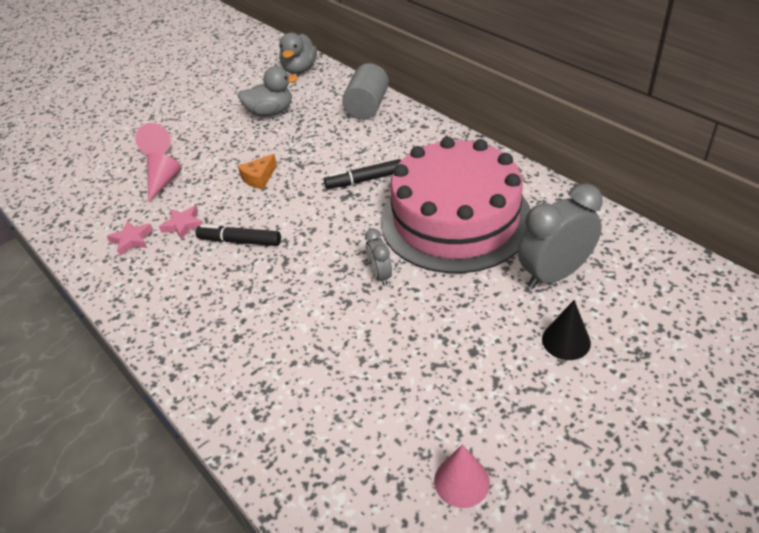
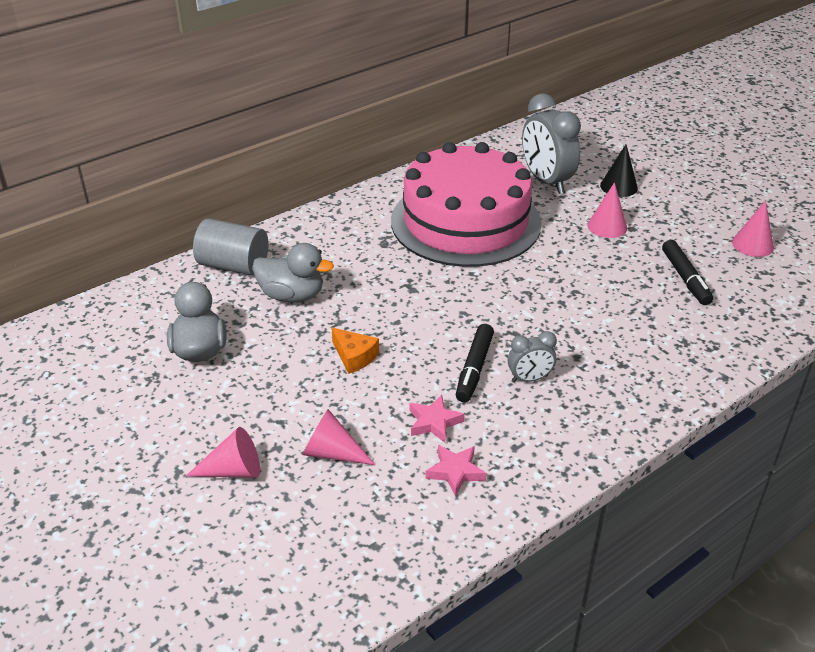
camera: 90 degrees left, 5 degrees down
(300, 69) = (94, 323): grey duck -> grey duck (292, 295)
(364, 180) = (386, 273): black marker -> black marker (685, 278)
(380, 275) = (540, 270): grey clock -> grey clock (529, 378)
(472, 328) = (607, 226): none -> pink cone

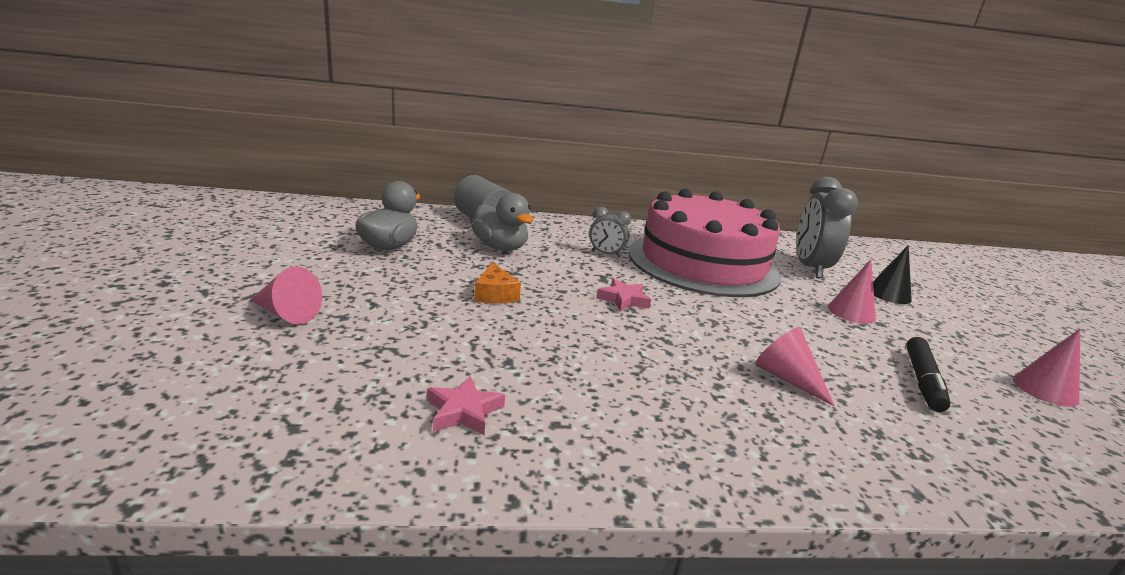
camera: 30 degrees right, 15 degrees down
(332, 452) = (378, 340): pink cone -> pink cone (787, 378)
(434, 422) = (499, 364): pink star -> pink star (623, 299)
(474, 369) = (592, 346): black marker -> none
(529, 378) = (642, 378): grey clock -> grey clock (606, 254)

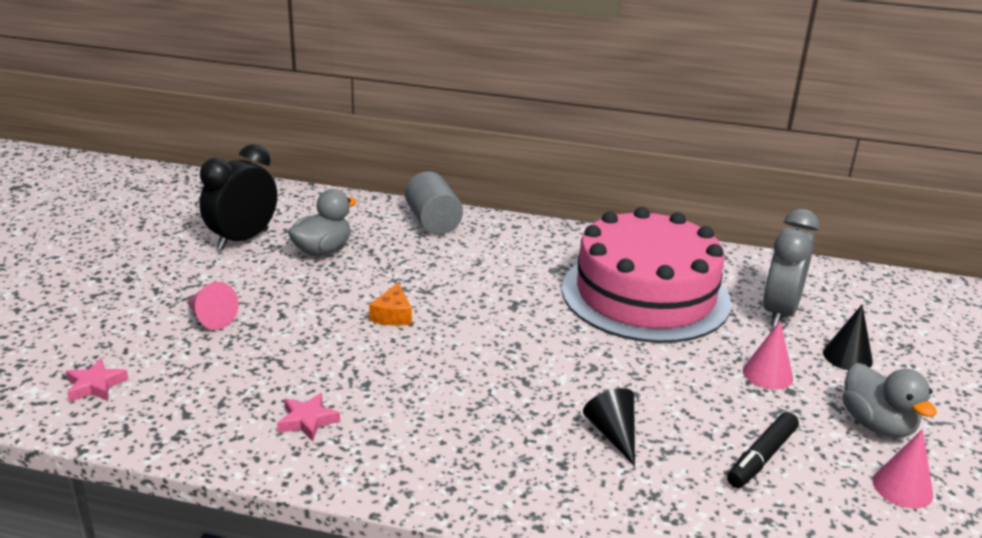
camera: 20 degrees right, 5 degrees up
(297, 241) = (243, 239): none -> black clock
(500, 247) = (431, 259): grey duck -> grey duck (876, 425)
(606, 254) = (539, 275): grey clock -> none
(623, 299) = (516, 333): pink star -> pink star (95, 385)
(787, 378) = (613, 434): pink cone -> black cone

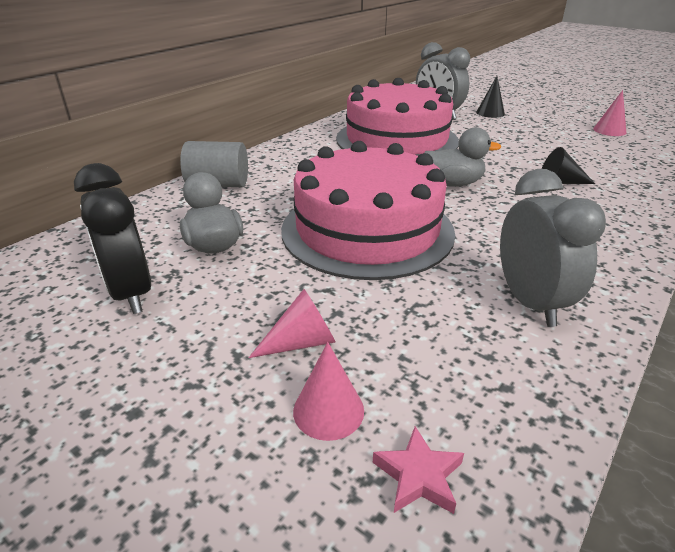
camera: 65 degrees left, 5 degrees up
(307, 420) = (530, 302): pink star -> grey clock
(393, 315) = (367, 230): orange cheese -> pink cake
(761, 457) = (585, 151): black marker -> none
(767, 374) = (502, 132): pink cone -> pink cone (328, 410)
(876, 425) = (555, 122): grey duck -> grey duck (453, 184)

